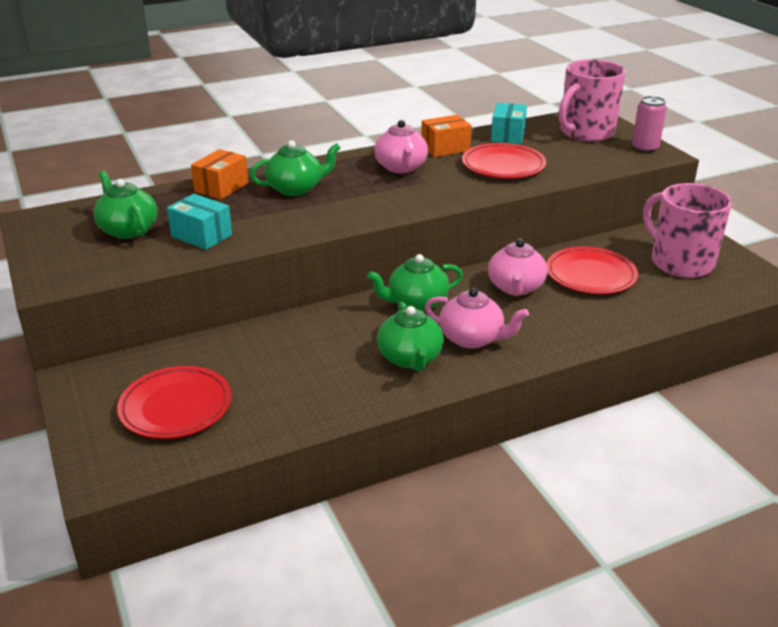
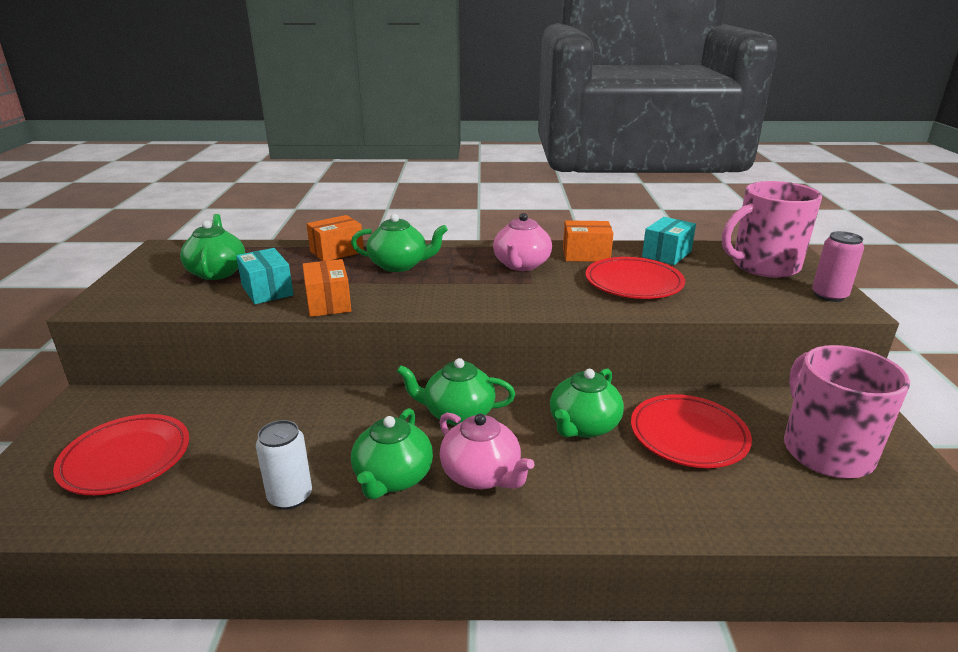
camera: 25 degrees right, 5 degrees down
(272, 234) = (328, 303): none -> orange box
(345, 391) = (290, 496): none -> white can
(516, 287) = (583, 426): pink teapot -> green teapot

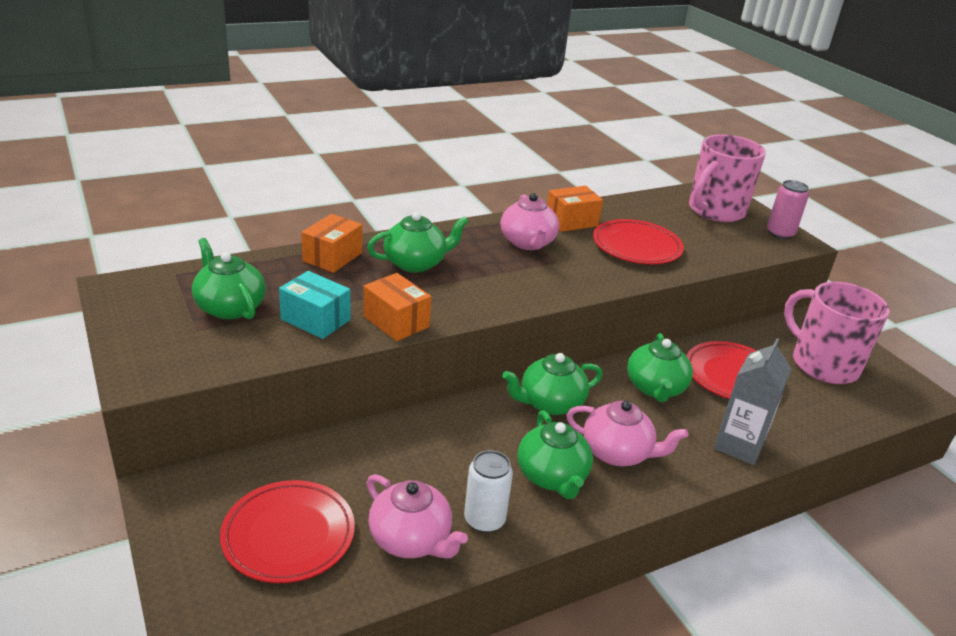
camera: 30 degrees left, 5 degrees up
(211, 493) = (411, 539): none -> pink teapot
(631, 506) = (739, 445): none -> grey carton
(666, 254) = (634, 210): turquoise box -> none

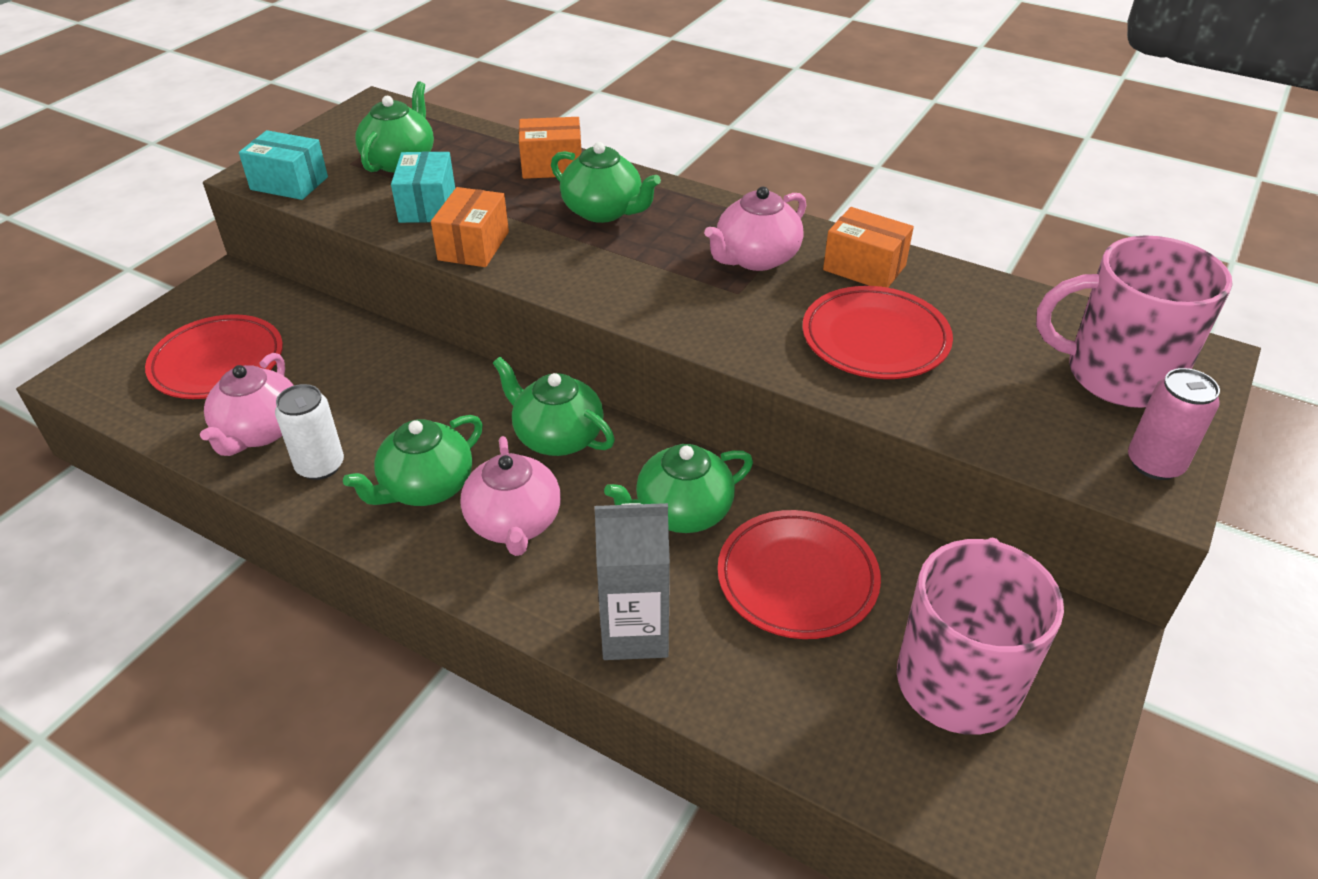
camera: 60 degrees right, 10 degrees up
(184, 367) = (289, 183): none -> turquoise box

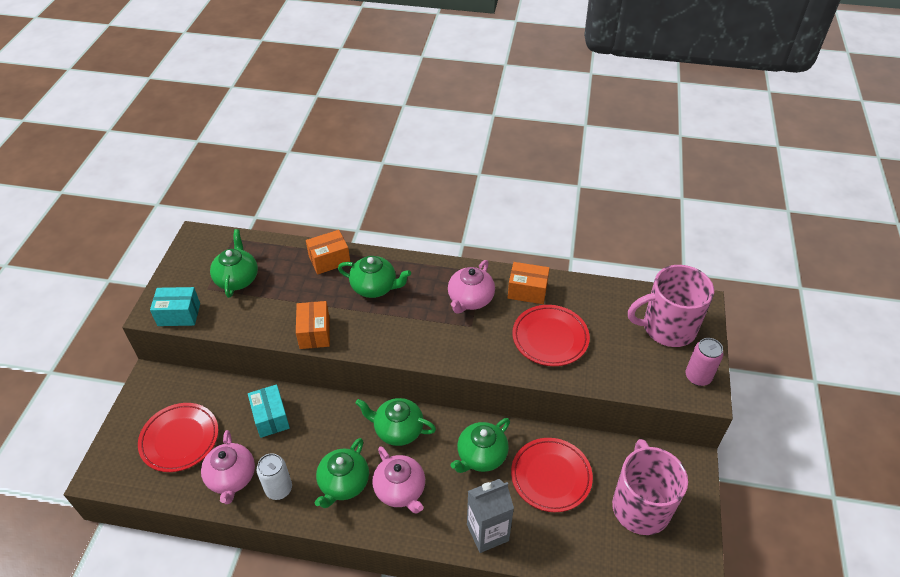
camera: 20 degrees left, 5 degrees up
(427, 206) = (272, 310): turquoise box -> turquoise box (271, 417)

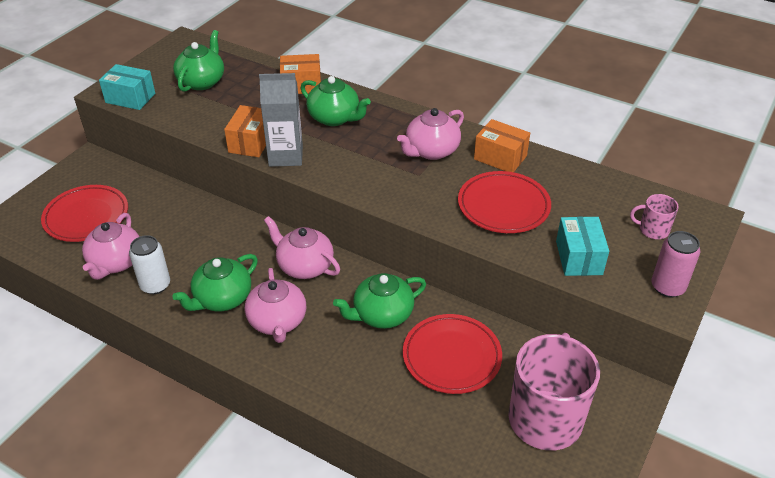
camera: 20 degrees right, 5 degrees down
(271, 417) = (182, 221): turquoise box -> turquoise box (579, 258)
(397, 430) = (304, 266): green teapot -> pink teapot
(487, 532) = (351, 389): grey carton -> grey carton (285, 156)
(667, 327) = (653, 230): pink mug -> pink mug, size x0.44

